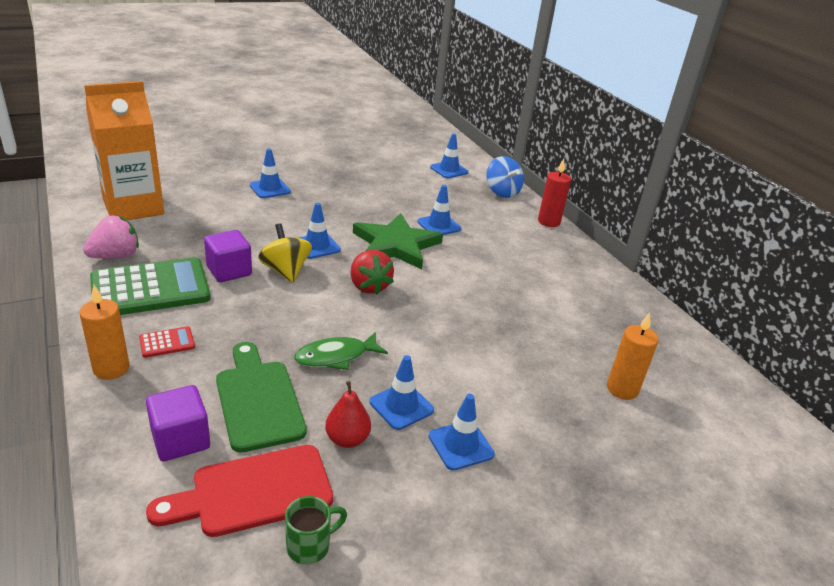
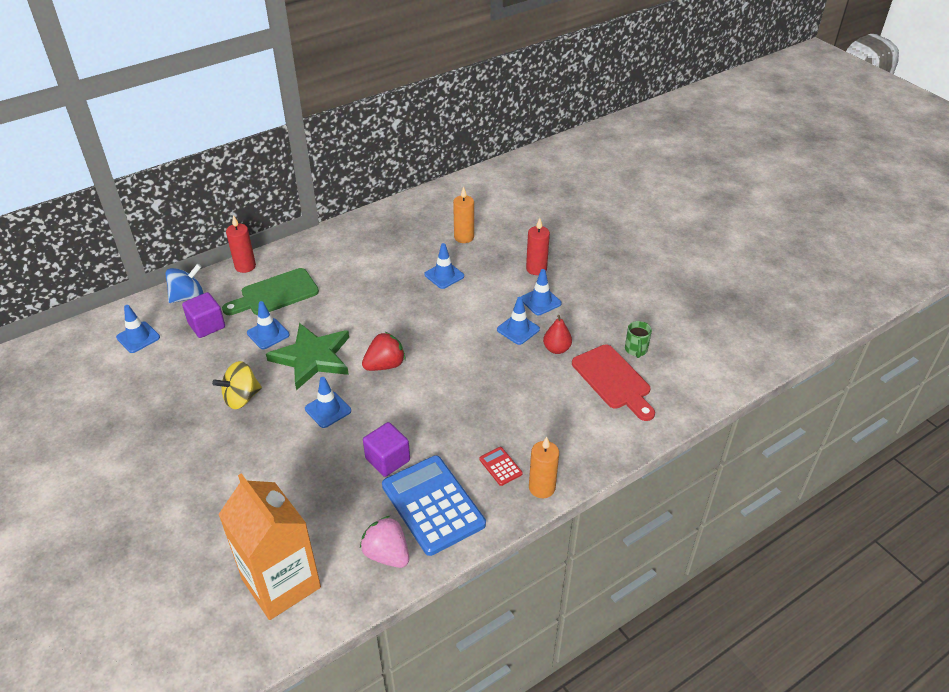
camera: 95 degrees left, 10 degrees up
(150, 289) = (432, 505): green calculator -> blue calculator
(180, 440) = (590, 425): purple cube -> purple cube (207, 325)
(258, 400) = (540, 397): green cutting board -> green cutting board (275, 294)
(270, 189) = (211, 474): blue traffic cone -> blue traffic cone (444, 275)
(285, 271) = (376, 421): yellow spinning top -> yellow spinning top (241, 398)
(310, 546) = (636, 350): green mug -> green mug turned 135 degrees counterclockwise
(336, 357) = (481, 368): green fish -> none
(544, 458) = (536, 269): none -> red candle

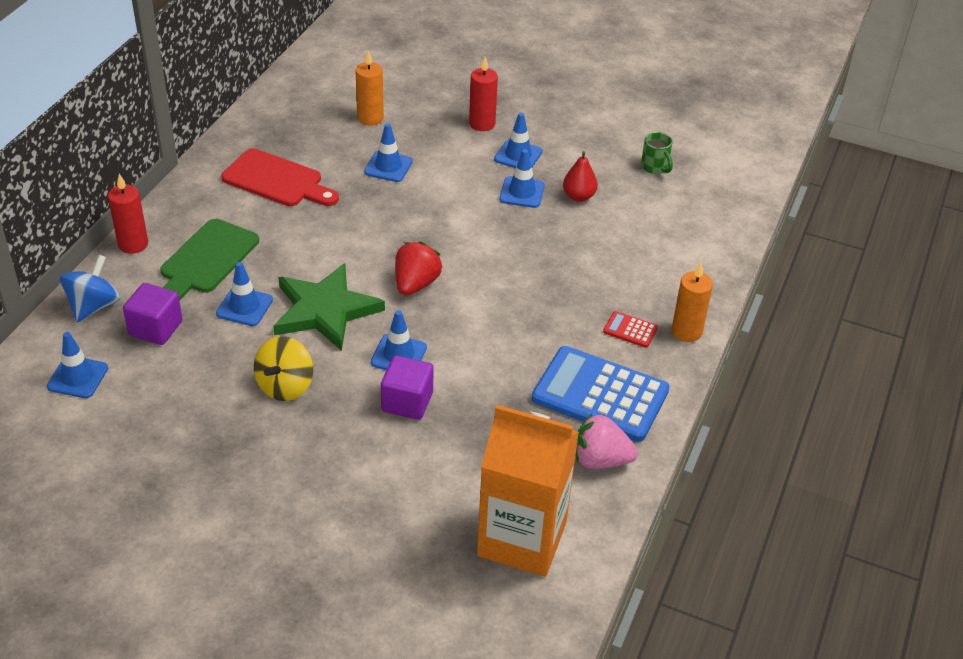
camera: 35 degrees left, 0 degrees up
(387, 460) = (513, 374): purple cube -> purple cube (407, 402)
(613, 380) = (660, 204): red cutting board -> red cutting board (277, 180)

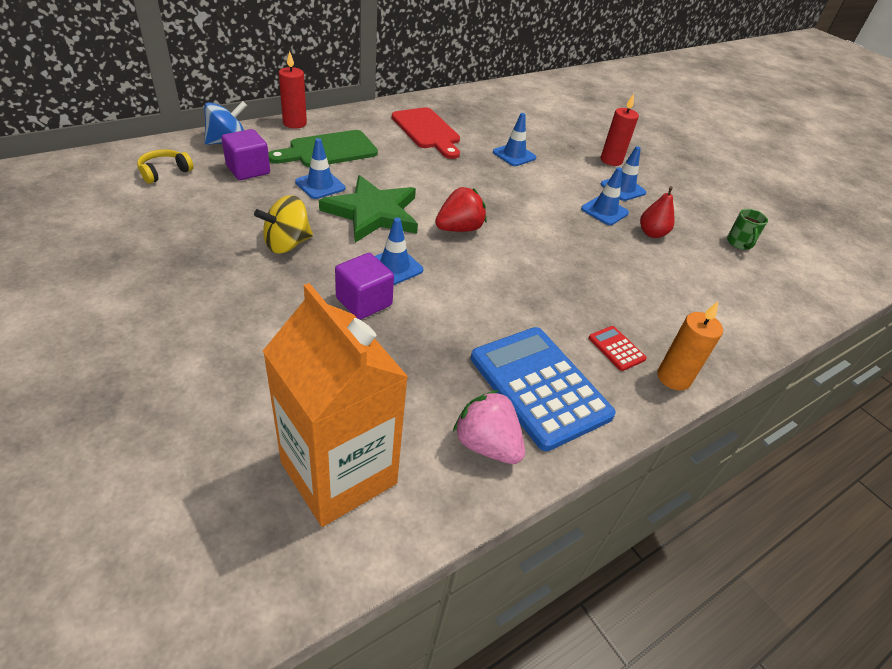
camera: 30 degrees right, 0 degrees up
(78, 377) = (164, 172): blue traffic cone -> yellow headphones
(370, 118) = (529, 126): orange candle -> none

